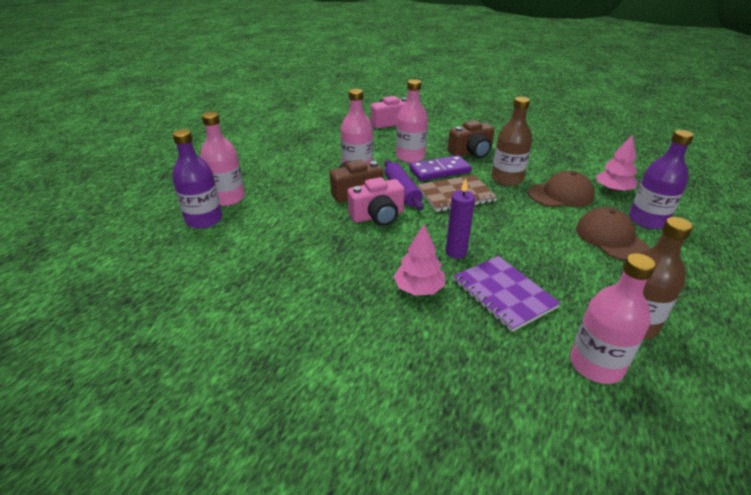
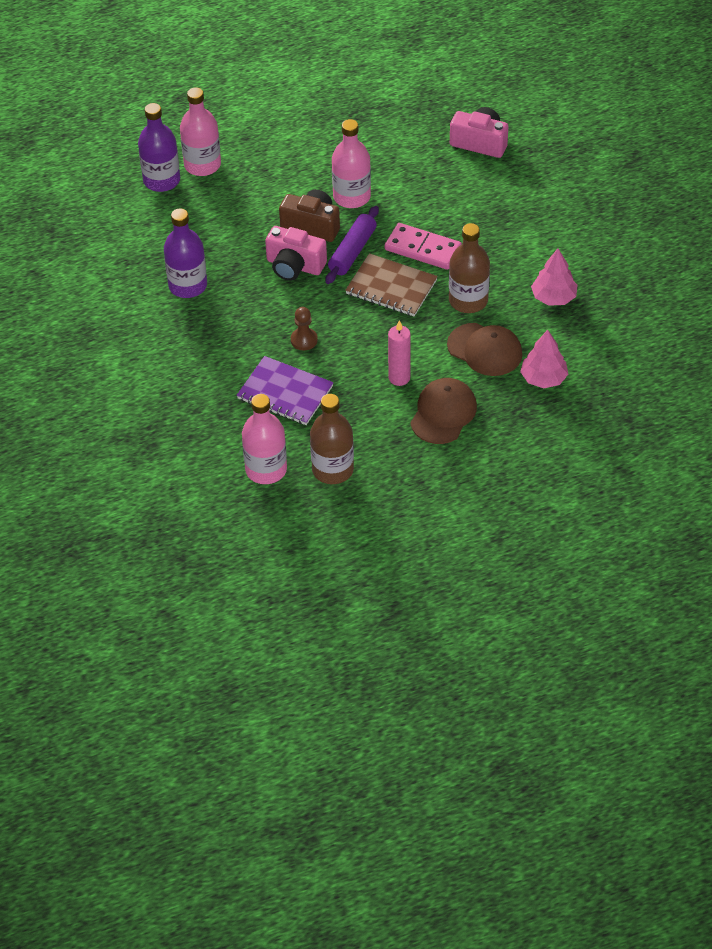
camera: 45 degrees right, 15 degrees up
(410, 157) = (423, 212): pink bottle -> none
(419, 288) = (236, 349): pink tree -> pink tree (553, 297)
(439, 171) = (423, 249): purple domino -> pink domino
(456, 252) = (304, 340): purple candle -> brown pawn
(471, 152) = (493, 245): brown camera -> none
(503, 294) = (285, 393): purple notebook -> purple notebook turned 75 degrees counterclockwise
(550, 236) = (399, 378): none -> pink candle
(647, 220) = (508, 423): purple bottle -> purple bottle (188, 285)

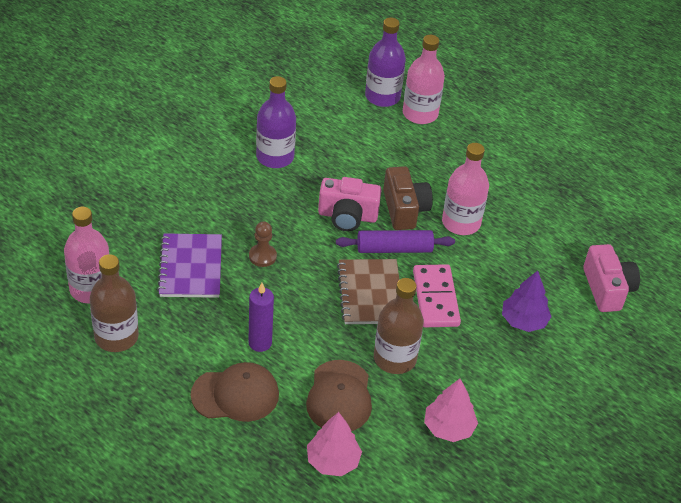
camera: 55 degrees right, 5 degrees down
(294, 266) = (347, 216): pink camera -> pink camera turned 75 degrees counterclockwise
(399, 378) = (260, 343): pink candle -> purple candle
(480, 207) = (523, 321): none -> purple tree

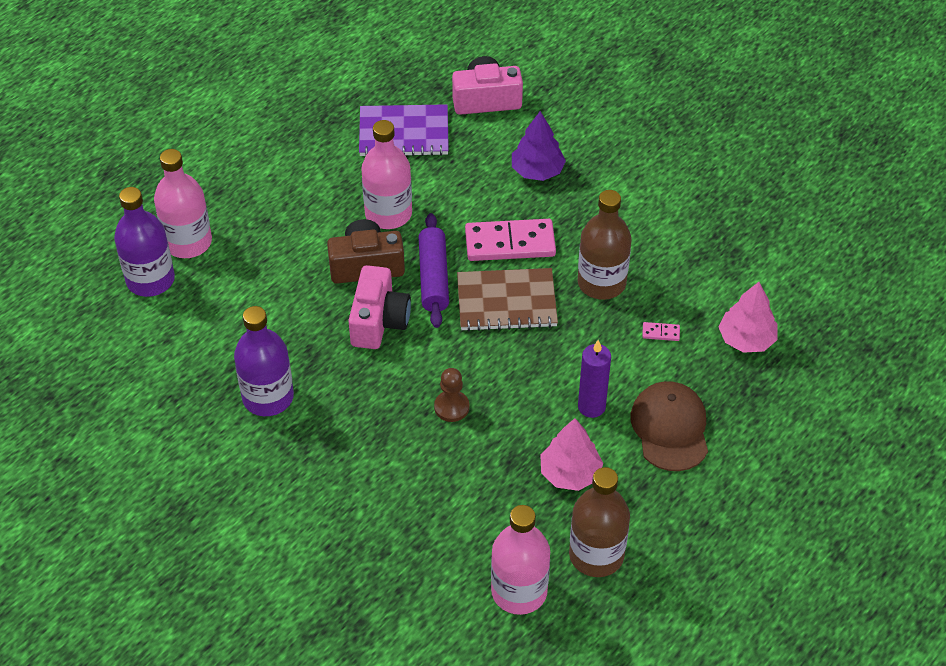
camera: 85 degrees left, 5 degrees up
(190, 267) = (474, 483): purple notebook -> purple notebook (404, 133)
(339, 397) = (661, 332): brown cap -> pink domino
(448, 427) = (689, 242): pink tree -> pink tree (570, 473)

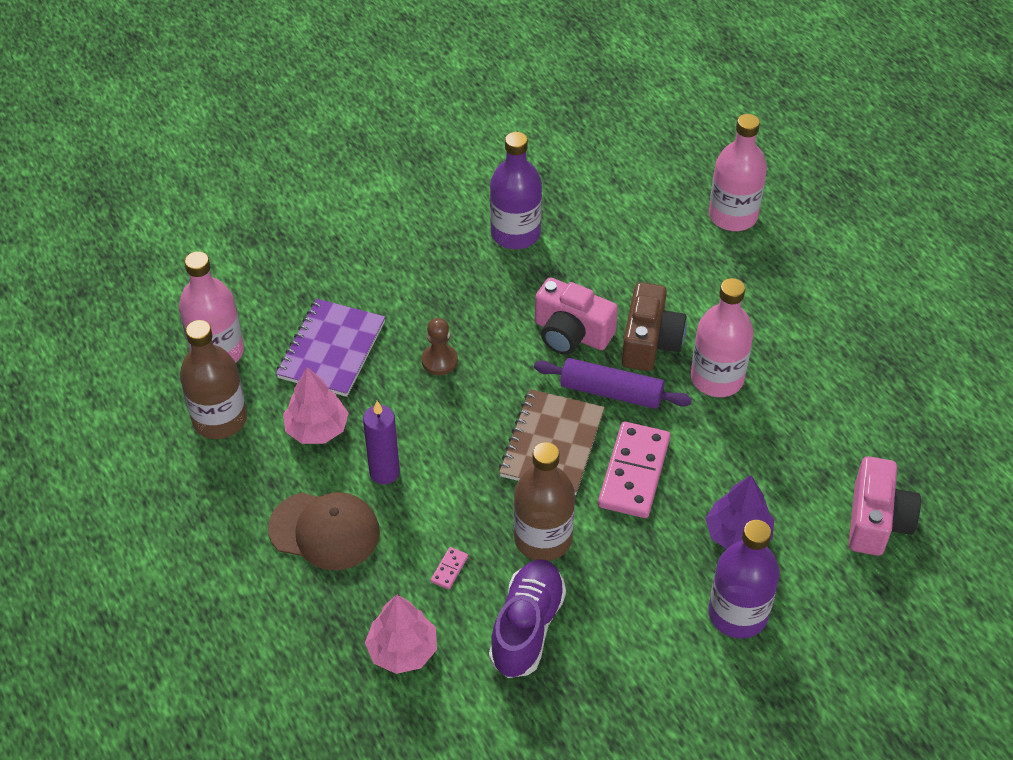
camera: 110 degrees right, 0 degrees up
(150, 280) = (693, 181): purple bottle -> purple bottle (738, 614)
(404, 133) = (840, 424): purple notebook -> purple notebook (331, 350)
(684, 271) = (527, 627): none -> purple shoe

